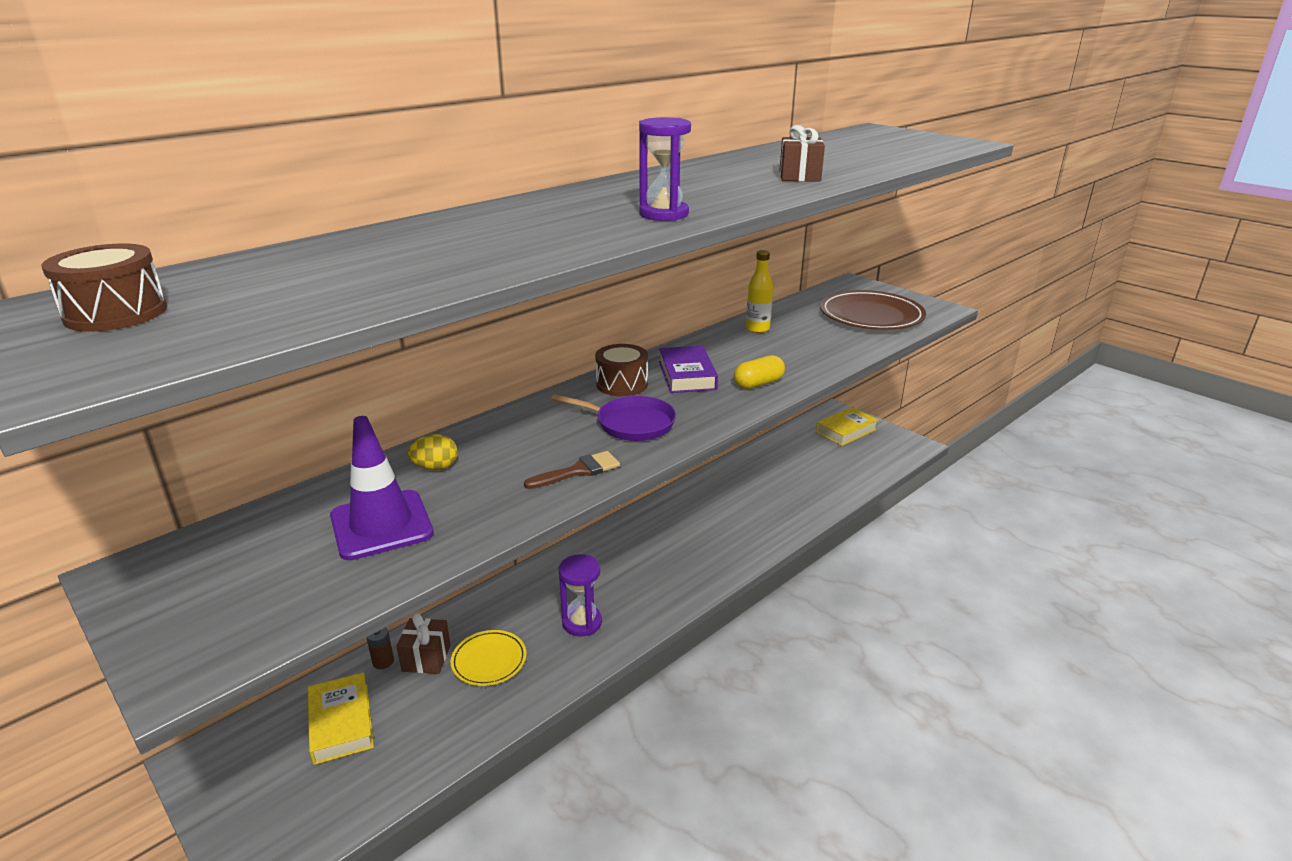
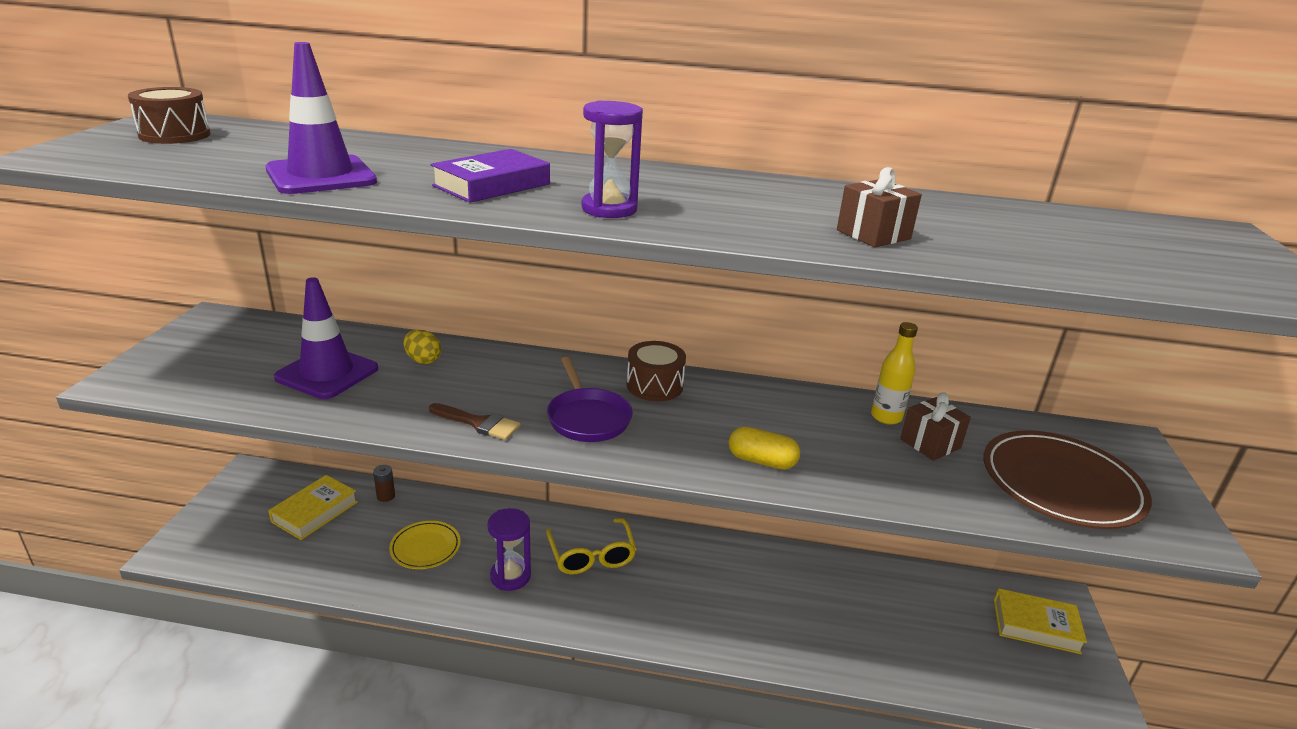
camera: 50 degrees right, 0 degrees up
(419, 275) = (321, 176): none -> purple traffic cone
(426, 658) = (404, 514): brown gift -> brown gift (930, 443)
(606, 569) = (591, 555): none -> yellow glasses
(687, 375) = (719, 413): purple book -> purple book (492, 185)

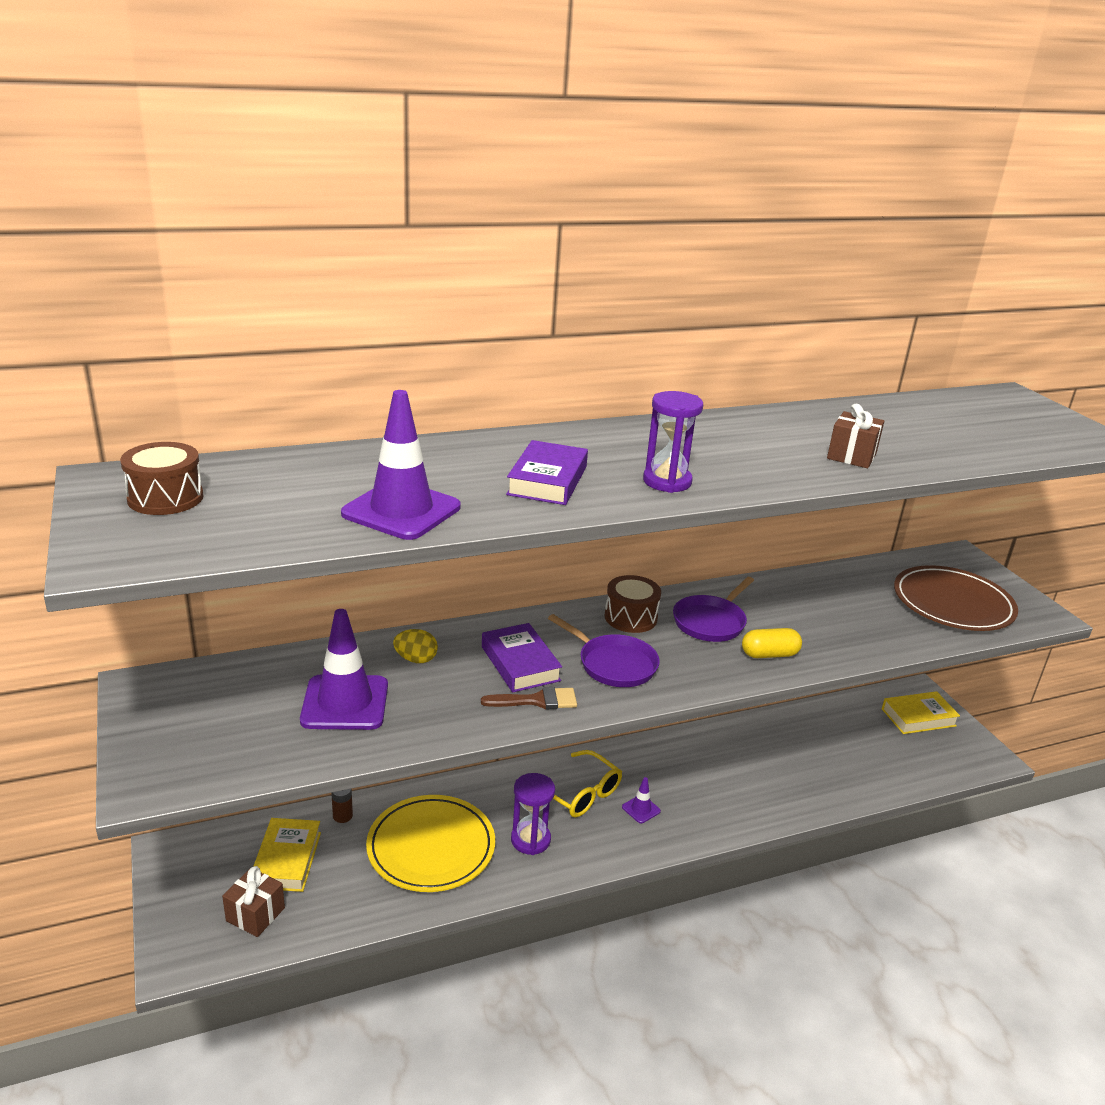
camera: 30 degrees left, 0 degrees up
(425, 547) = (431, 847): yellow plate -> yellow plate, size x1.77
(503, 390) = (520, 663): none -> purple book
(635, 592) = (641, 809): none -> purple traffic cone
(733, 413) = (711, 622): none -> purple pan
(886, 417) = (810, 588): yellow bottle -> none
(930, 443) = (856, 600): brown gift -> brown gift (255, 914)

